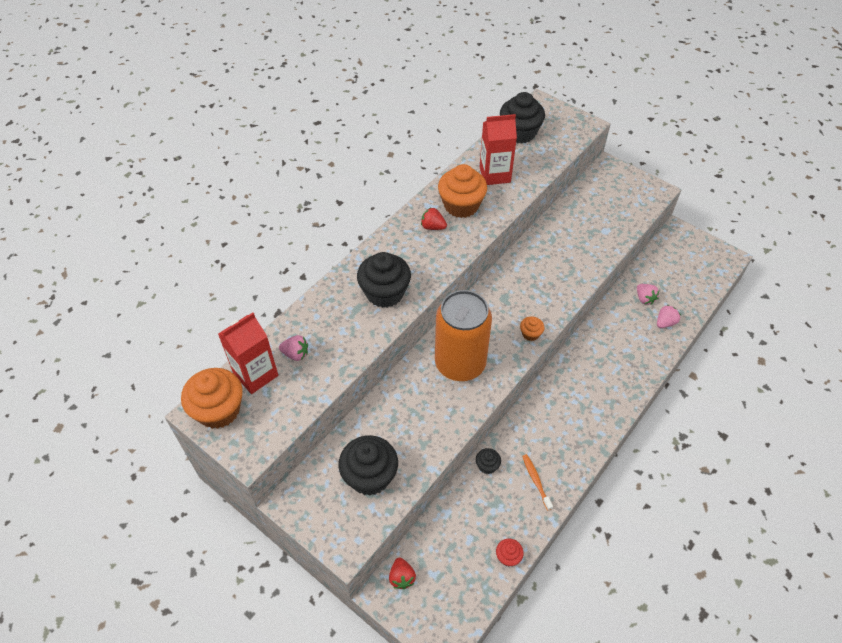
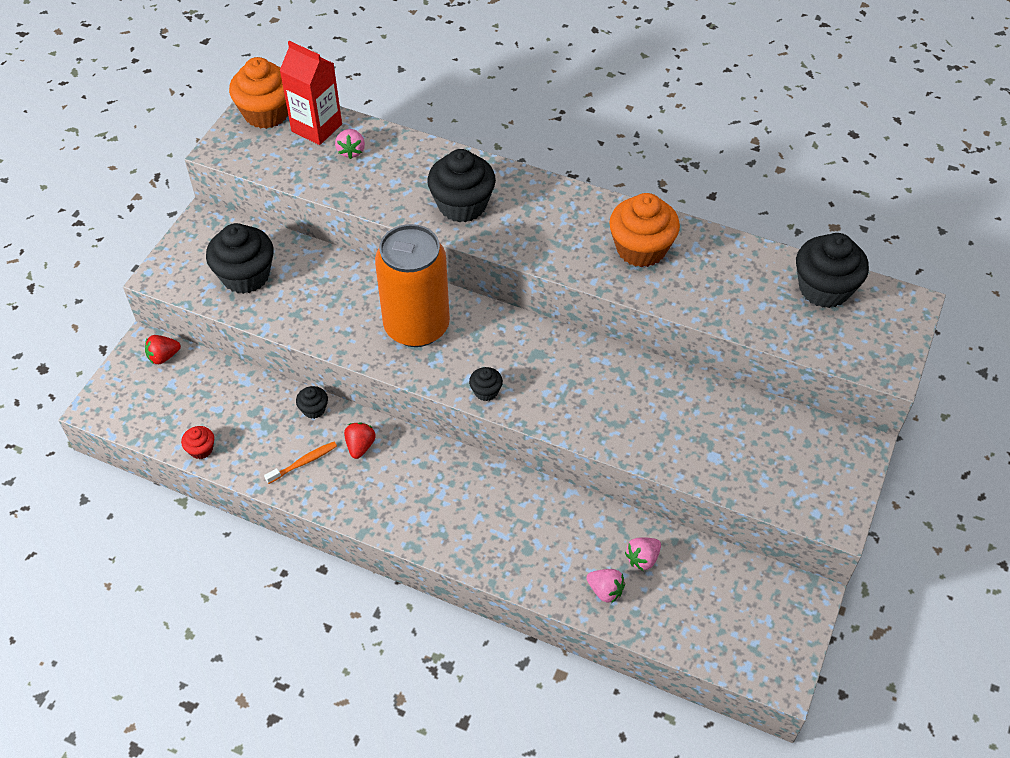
camera: 75 degrees right, 0 degrees up
(433, 227) = (589, 227): red strawberry -> red strawberry (360, 446)
(495, 175) = (718, 274): red carton -> none
(530, 334) = (486, 391): orange cupcake -> black cupcake

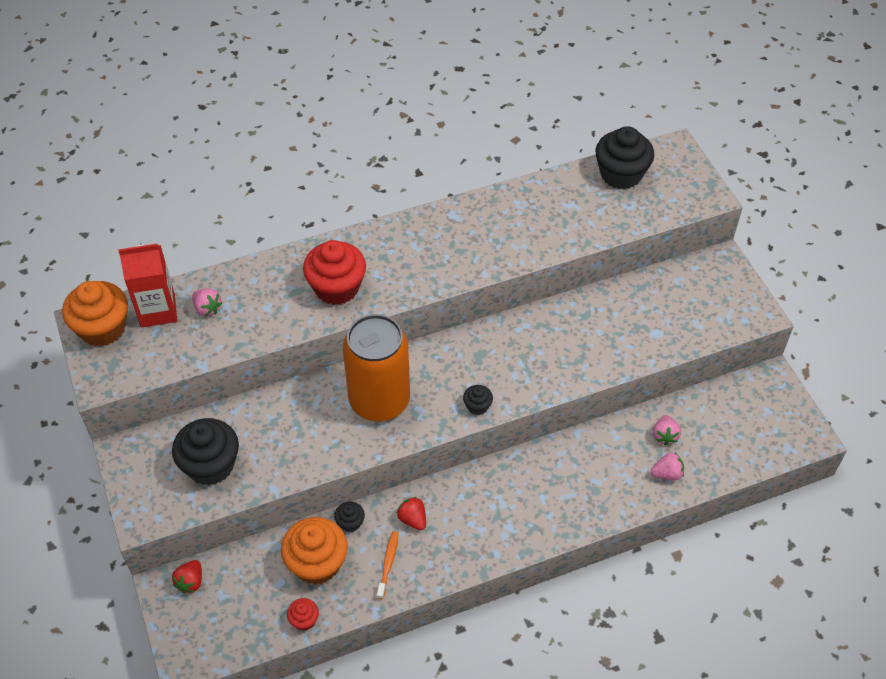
camera: 45 degrees left, 0 degrees up
(462, 205) = (336, 287): black cupcake -> red cupcake
(641, 249) = (488, 230): orange cupcake -> orange cupcake (317, 563)

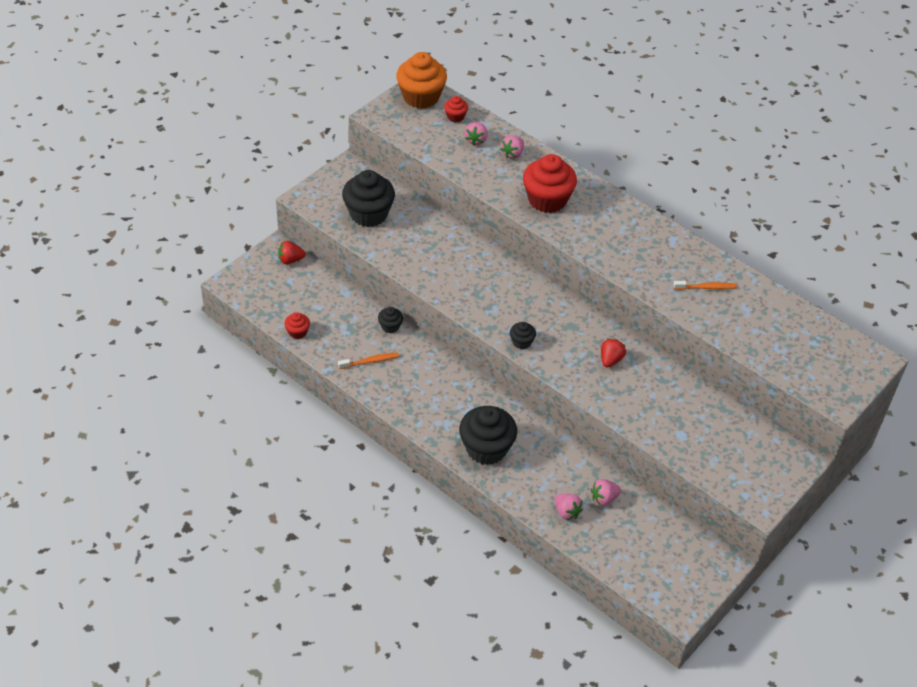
camera: 60 degrees right, 5 degrees down
(157, 310) = (455, 116): red carton -> red cupcake
(250, 286) = (512, 154): none -> pink strawberry
(317, 563) = (346, 321): orange cupcake -> none
(379, 401) = (485, 282): orange can -> none
(413, 519) = (416, 361): red strawberry -> red strawberry (610, 360)
(529, 220) = (706, 288): none -> orange toothbrush
(621, 174) = (810, 331): black cupcake -> black cupcake (486, 448)

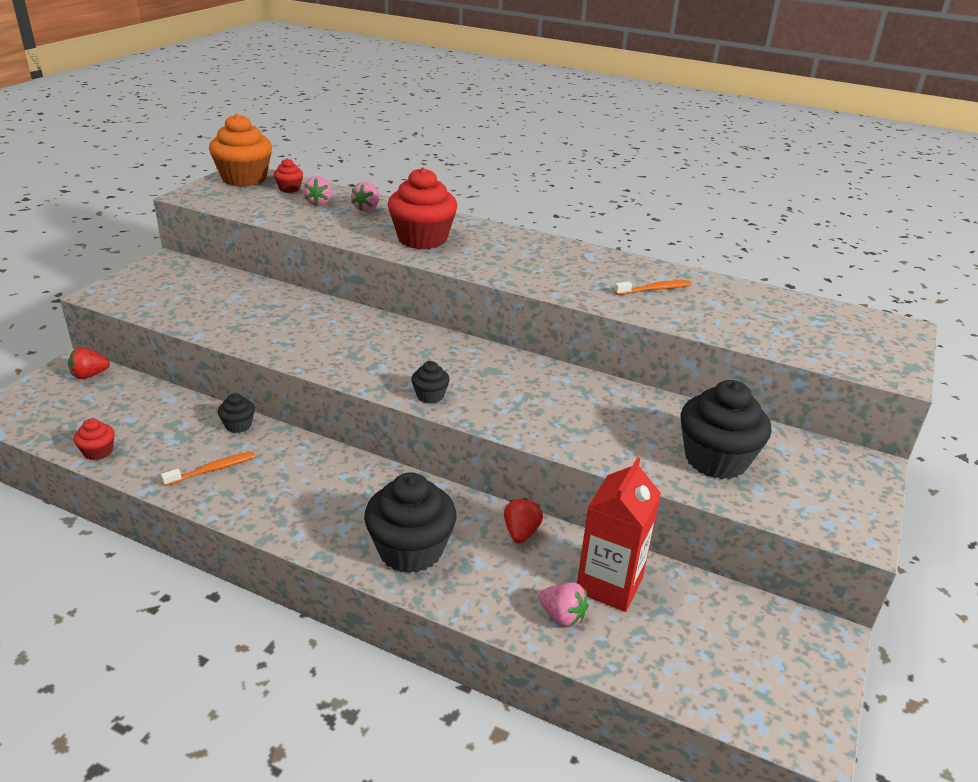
camera: 15 degrees left, 15 degrees down
(368, 214) = (191, 298): black cupcake -> black cupcake (716, 459)
(604, 498) = (609, 584): pink strawberry -> red carton
(610, 360) = (558, 397): red strawberry -> red strawberry (521, 533)

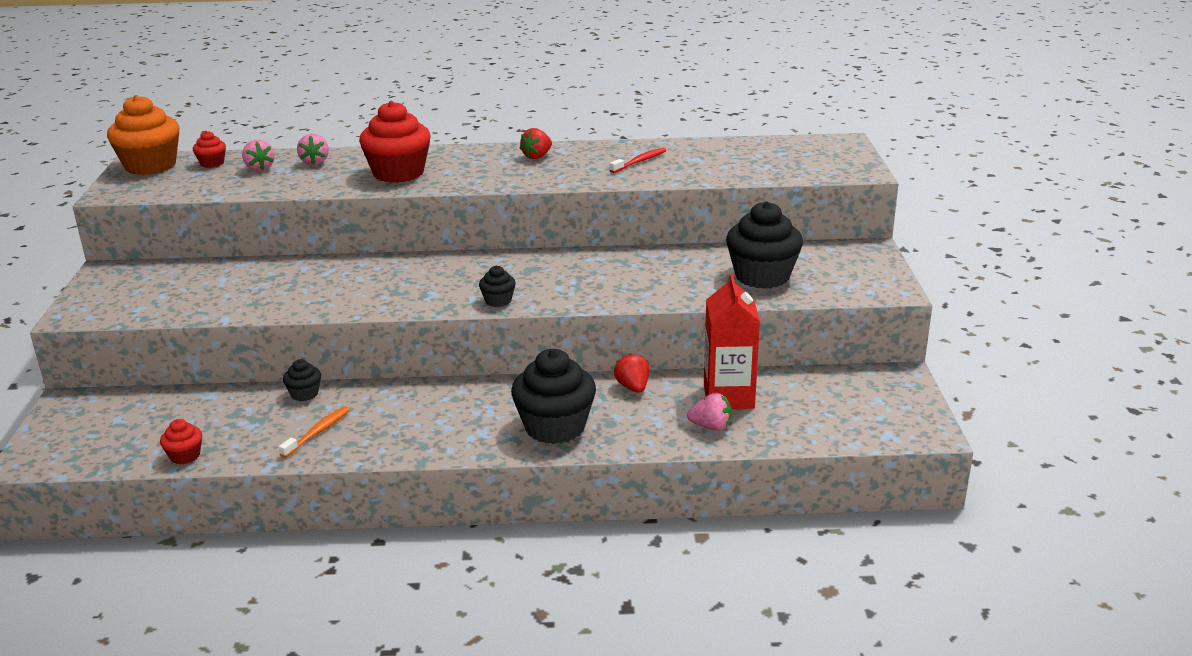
camera: 25 degrees left, 5 degrees down
(89, 375) = (97, 403): red strawberry -> red strawberry (537, 156)
(655, 289) = (640, 161): orange toothbrush -> red toothbrush

